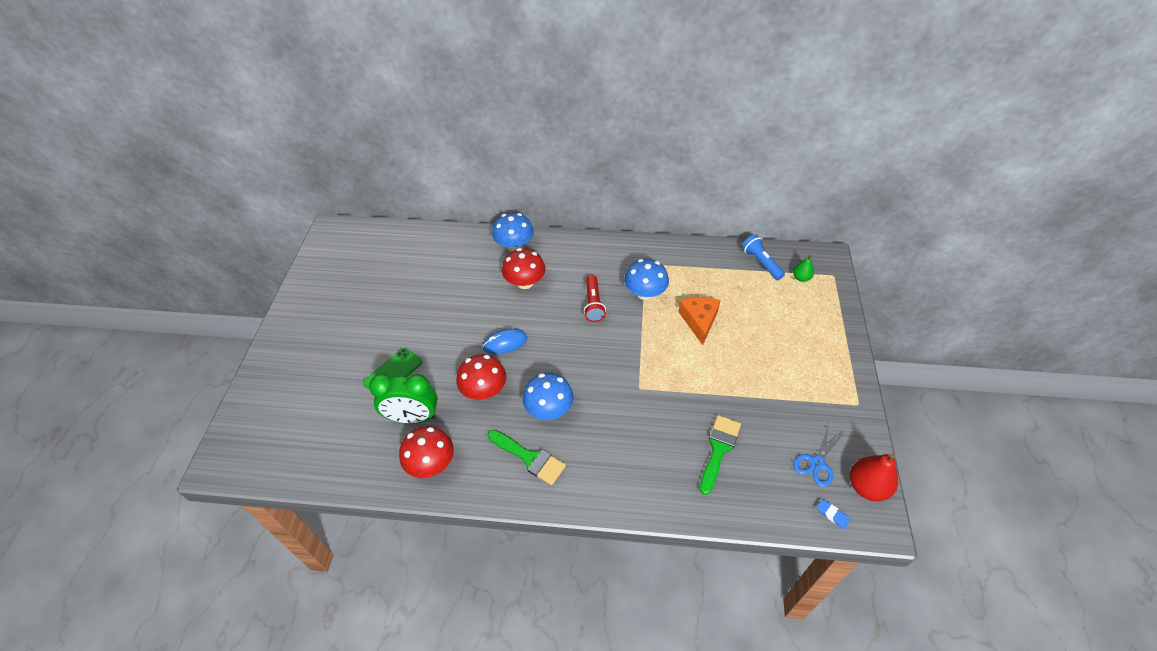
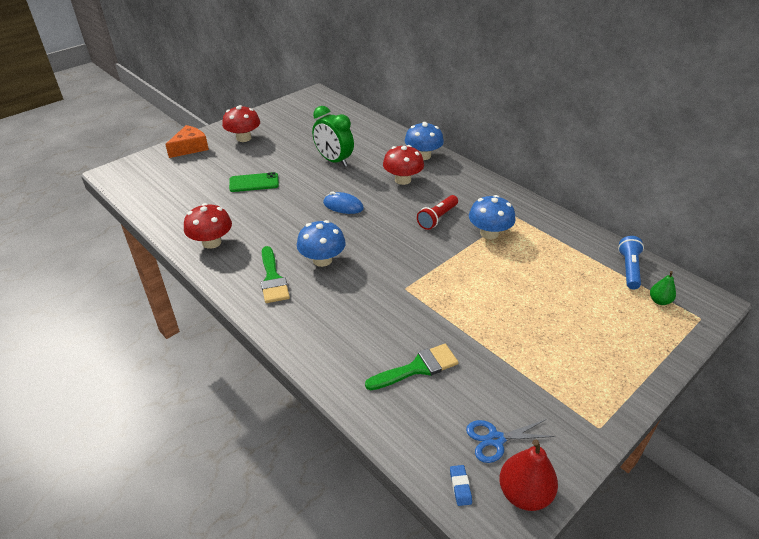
camera: 40 degrees right, 10 degrees down
(413, 418) = (234, 212): green clock -> green clock (334, 161)
(484, 390) = (294, 223): red mushroom -> red mushroom (243, 138)
(699, 321) = (513, 276): orange cheese -> orange cheese (190, 148)

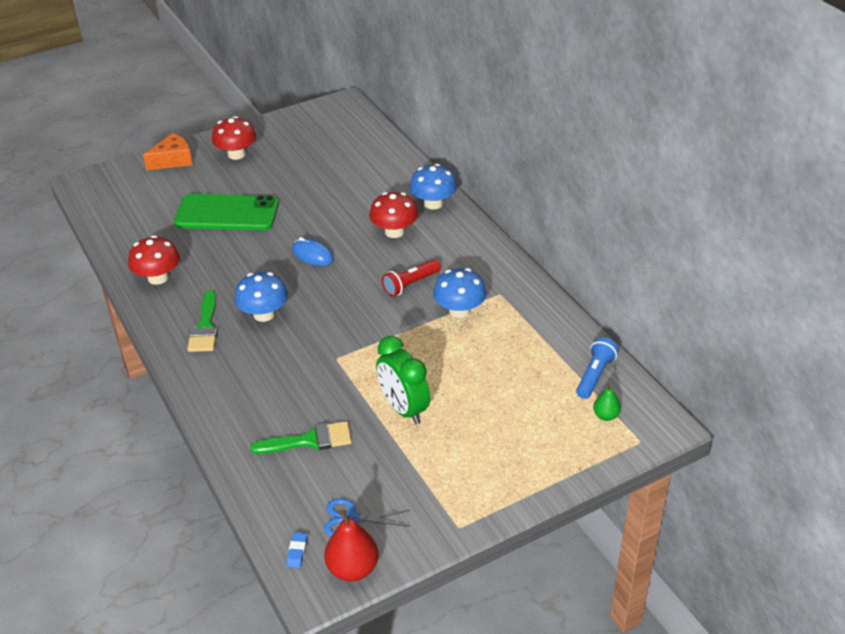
camera: 15 degrees right, 0 degrees up
(254, 183) = (227, 213): green phone -> green phone, size x1.77
(334, 161) = (326, 197): green clock -> green clock (404, 409)

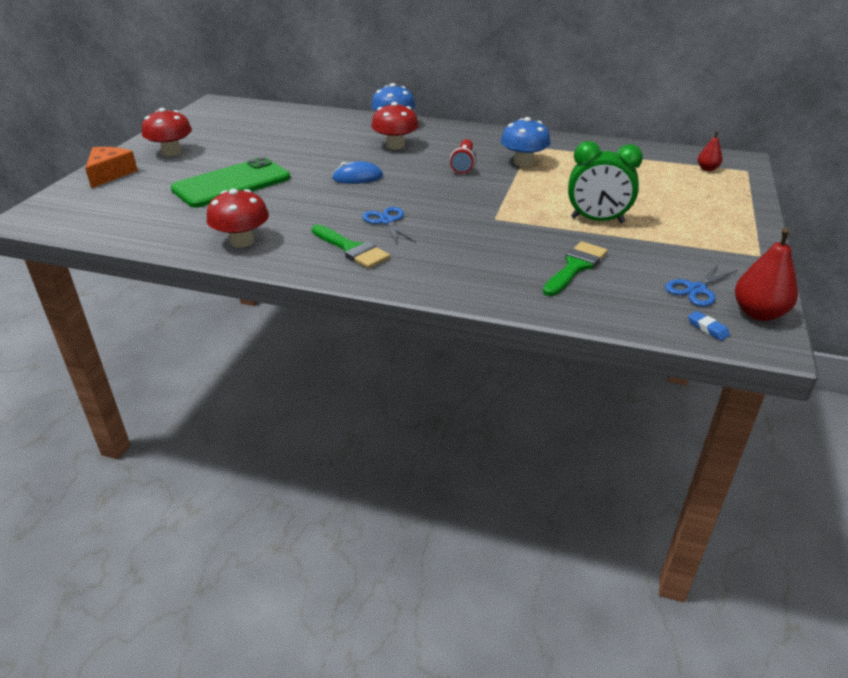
camera: 45 degrees left, 5 degrees down
(264, 314) = (387, 221): blue mushroom -> blue scissors
(595, 375) = (662, 156): blue flashlight -> none
(606, 416) = (707, 169): green pear -> red pear

